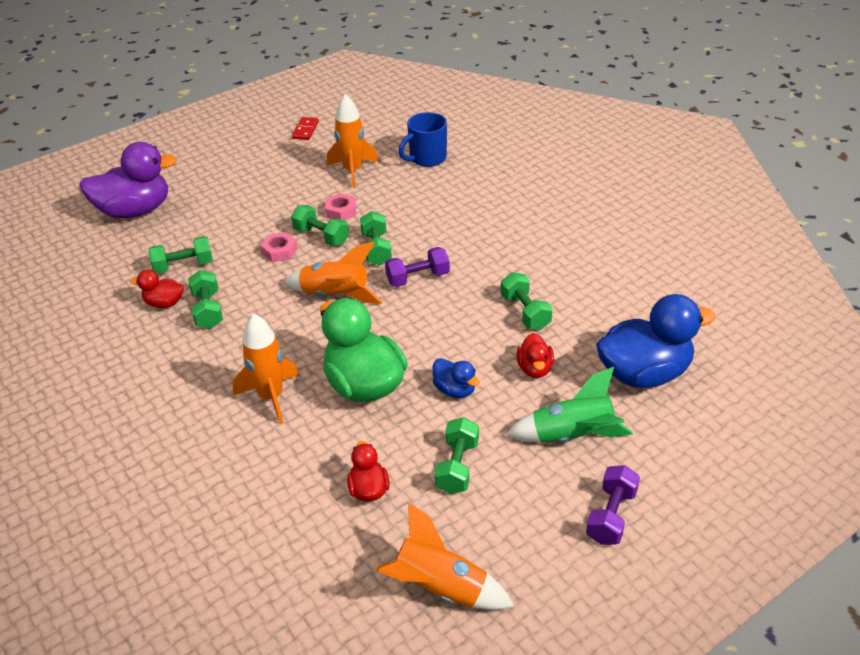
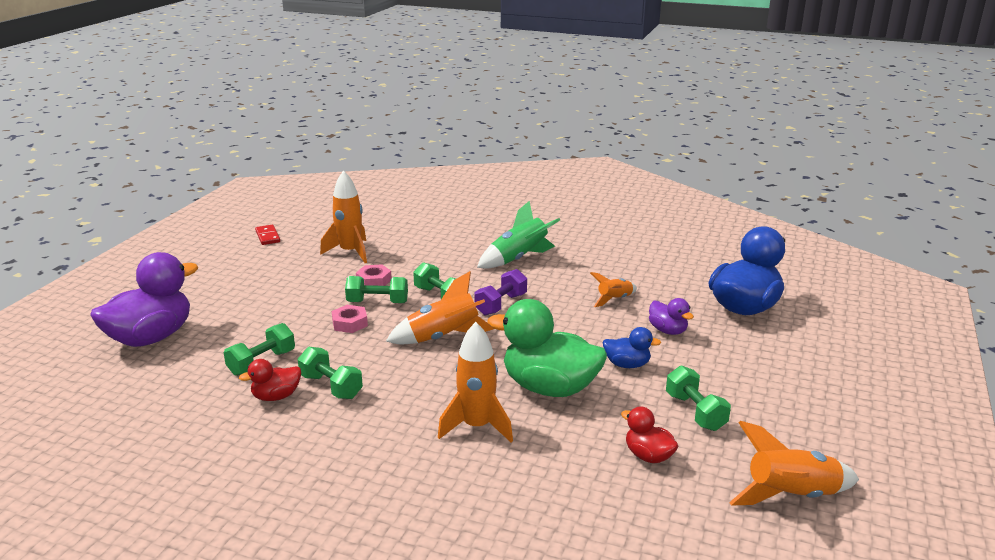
camera: 35 degrees left, 15 degrees down
(427, 158) = (407, 228): blue mug -> none
(525, 312) = (614, 299): green dumbbell -> orange rocket
(534, 369) = (668, 331): red duck -> purple duck
(572, 436) = (749, 361): green rocket -> green rocket (519, 258)
(611, 516) = (839, 397): purple dumbbell -> none

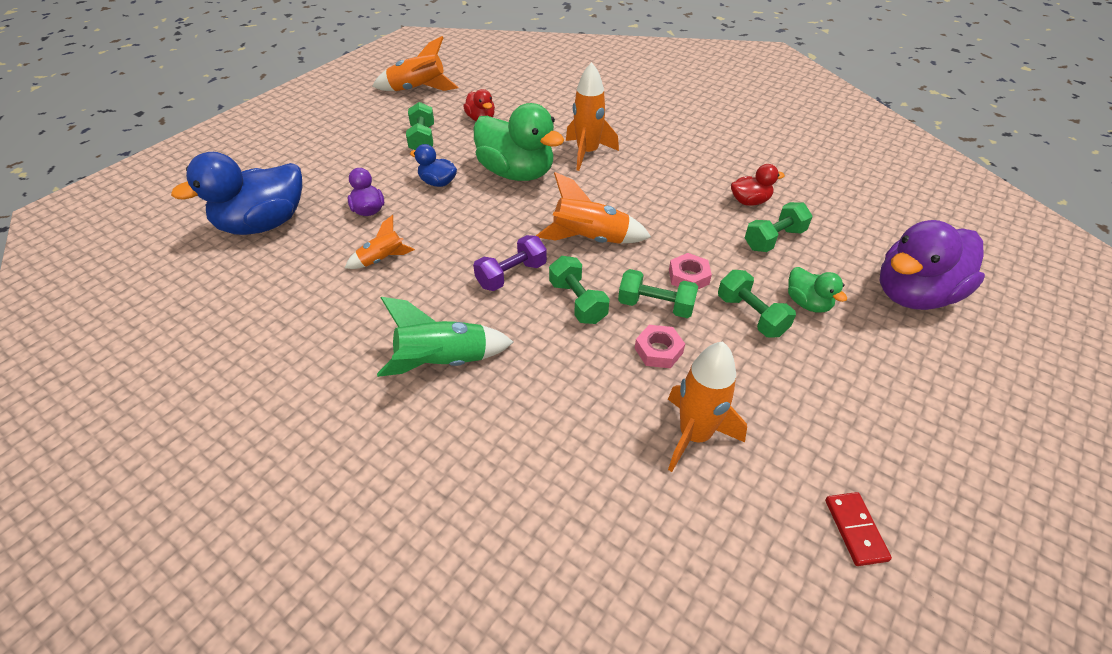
camera: 165 degrees left, 20 degrees up
(250, 320) = (807, 303): none -> green duck
(331, 386) = (702, 203): green dumbbell -> green dumbbell (751, 315)

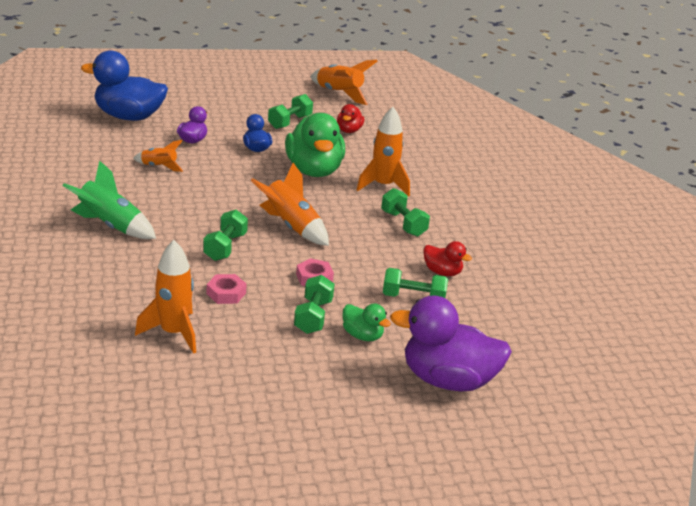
camera: 40 degrees right, 15 degrees down
(511, 275) = (213, 214): purple dumbbell -> none
(655, 306) = (265, 276): green dumbbell -> green dumbbell (403, 224)
(807, 303) = (362, 336): green duck -> green duck turned 60 degrees counterclockwise
(855, 530) = (178, 417): red domino -> none

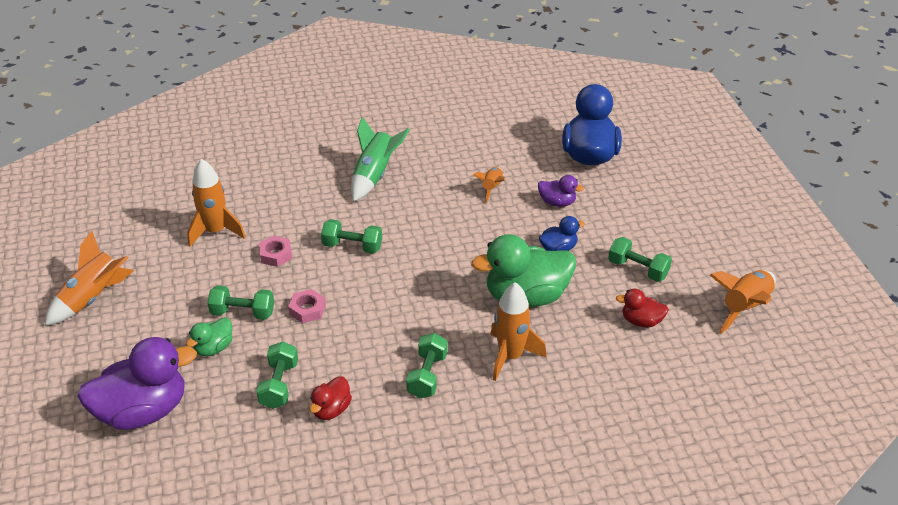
camera: 90 degrees right, 10 degrees up
(291, 226) = (400, 287): orange rocket -> orange rocket (93, 298)
(403, 224) = (427, 375): green dumbbell -> green dumbbell turned 45 degrees counterclockwise
(448, 380) = (143, 411): purple duck -> purple duck turned 60 degrees clockwise

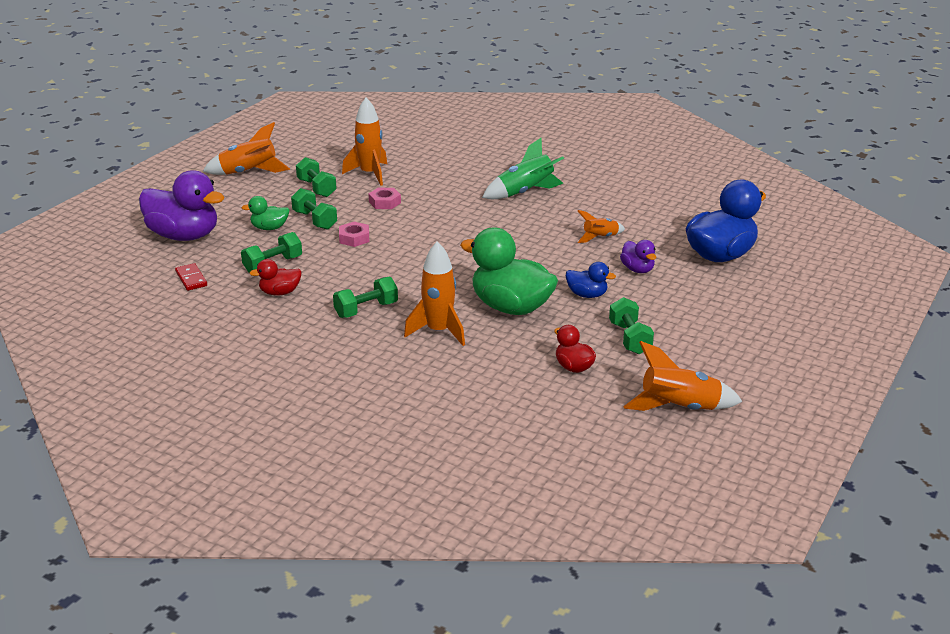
camera: 45 degrees right, 10 degrees down
(228, 453) = (191, 279): none -> red domino
(352, 246) = (440, 221): green dumbbell -> green dumbbell (316, 188)

